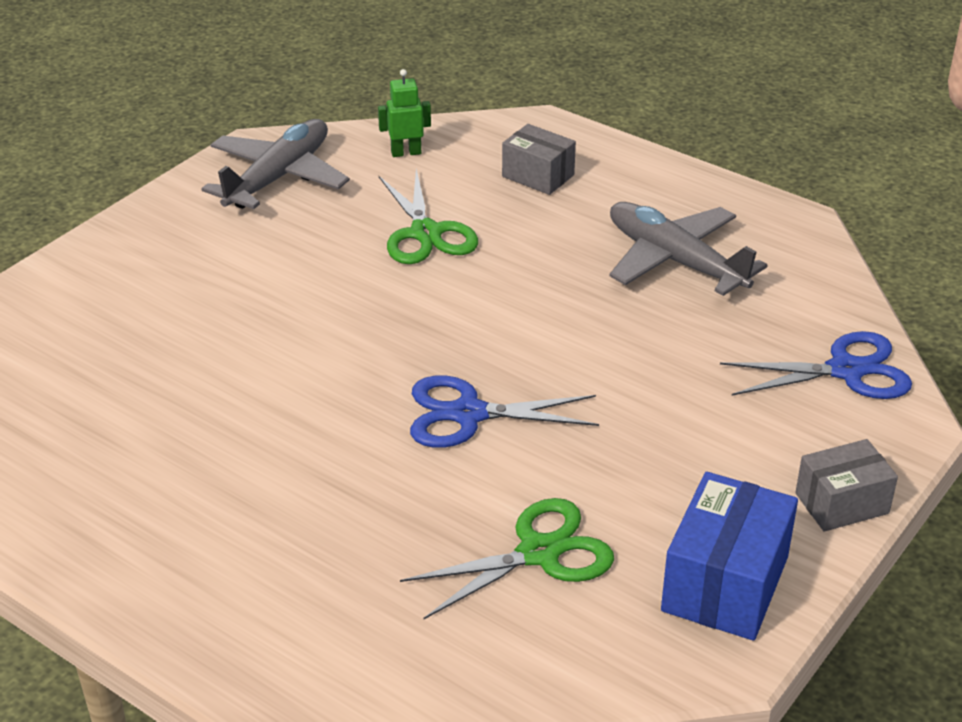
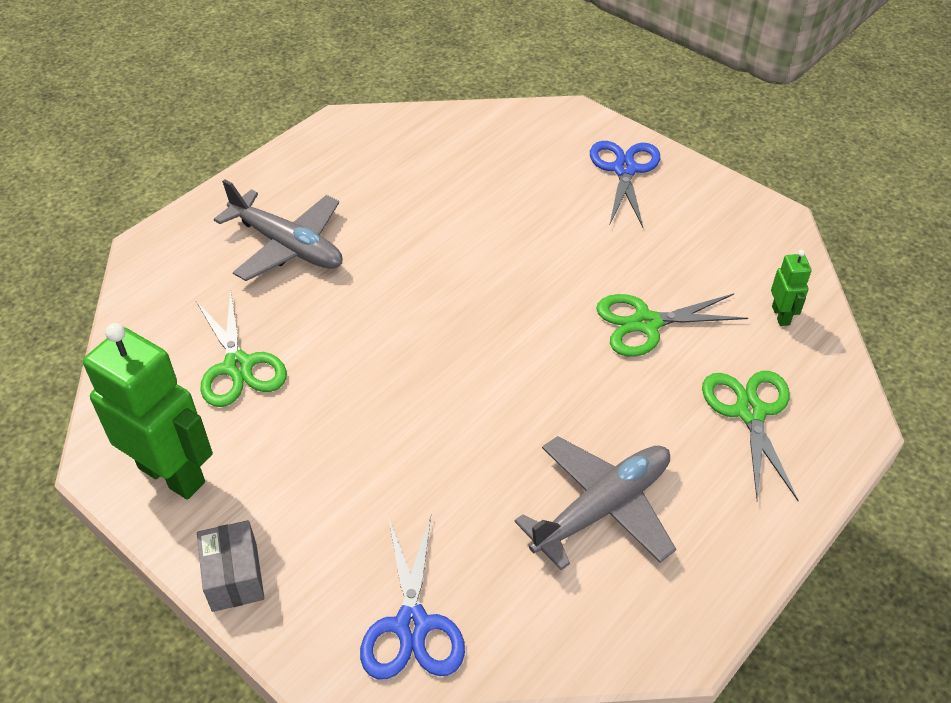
camera: 95 degrees right, 10 degrees up
(278, 177) = (729, 232): grey plane -> grey plane (287, 246)
(468, 414) = (398, 337): blue scissors -> blue scissors (625, 169)
(538, 176) = (750, 412): grey box -> green scissors
(725, 584) = (172, 474): blue box -> green robot

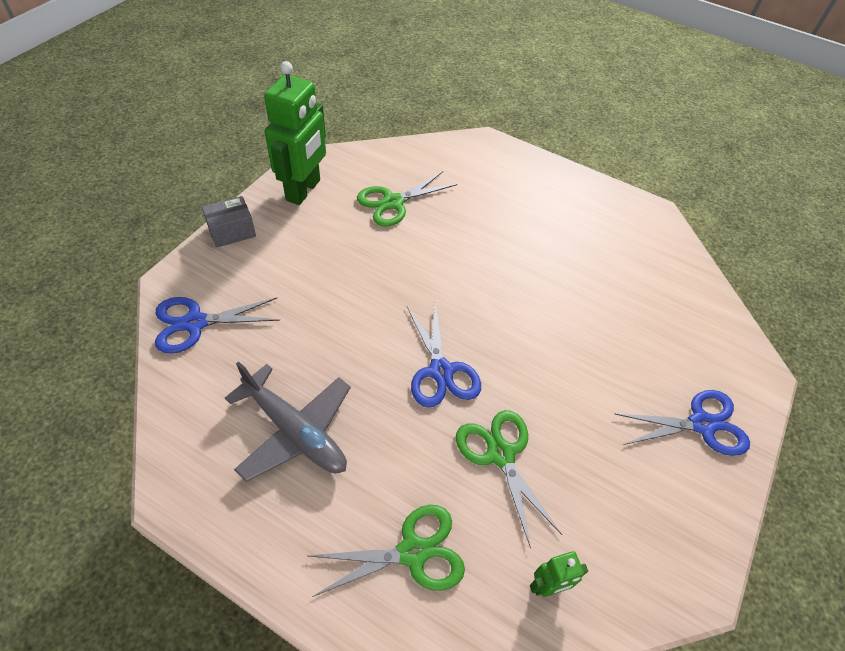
camera: 75 degrees right, 5 degrees up
(287, 246) = (509, 206): grey plane -> none
(536, 356) = (440, 371): none -> blue scissors

